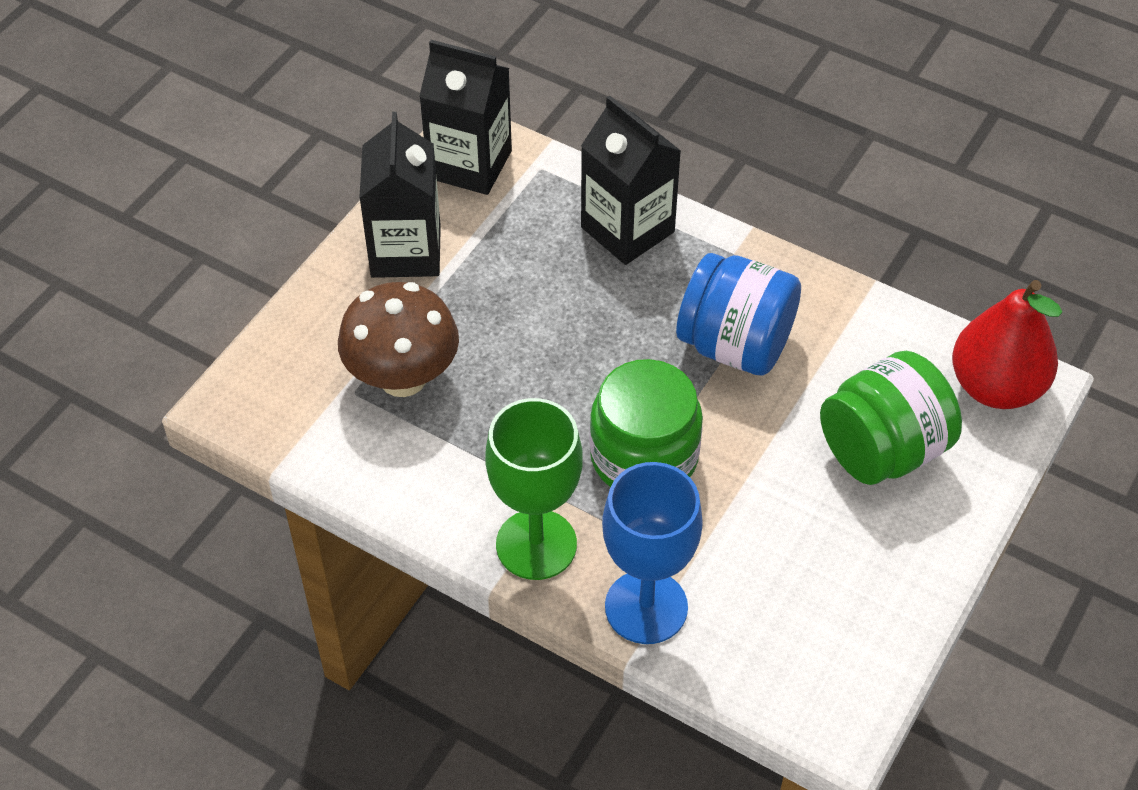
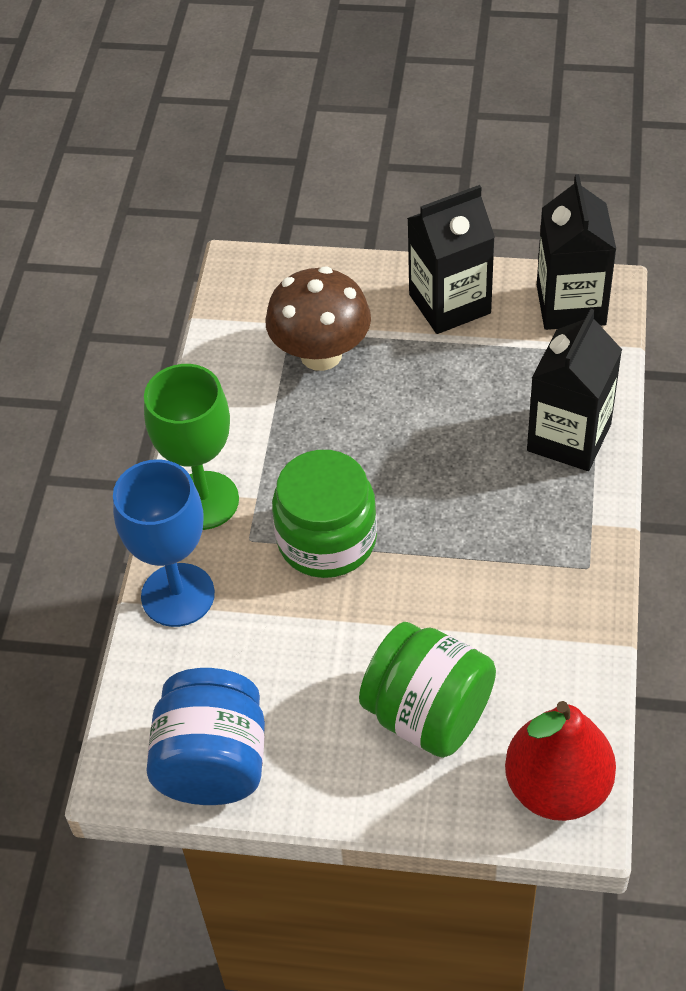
camera: 70 degrees right, 0 degrees up
(735, 345) = (484, 562): blue jar -> blue jar (213, 763)

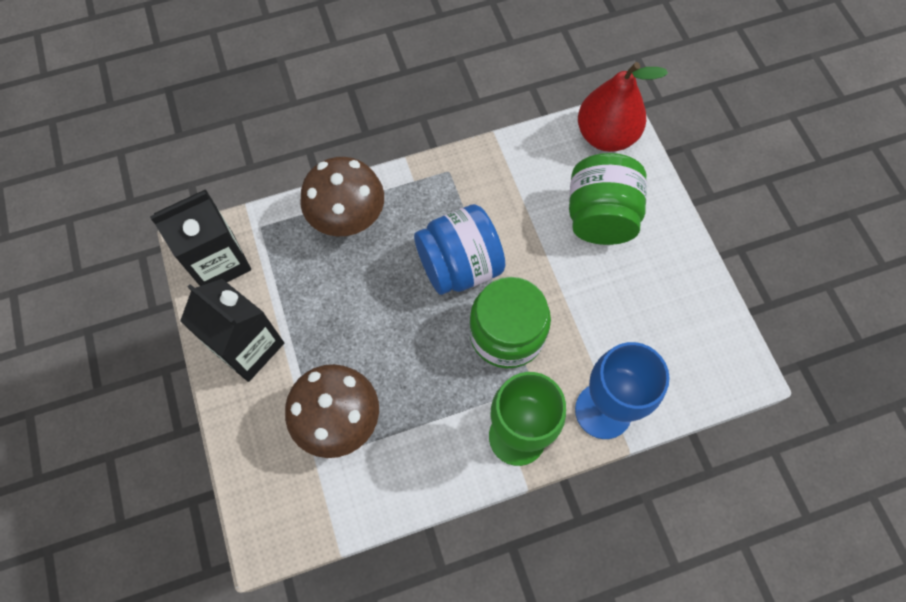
camera: 120 degrees left, 15 degrees up
(213, 763) = (705, 322): blue jar -> blue jar (459, 266)
(569, 437) = (348, 218): black carton -> brown mushroom

